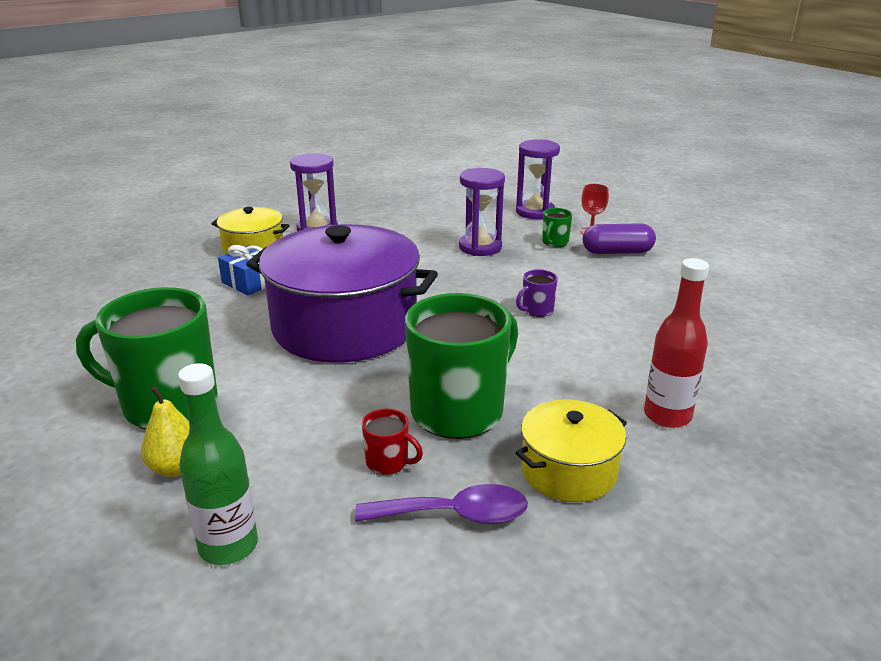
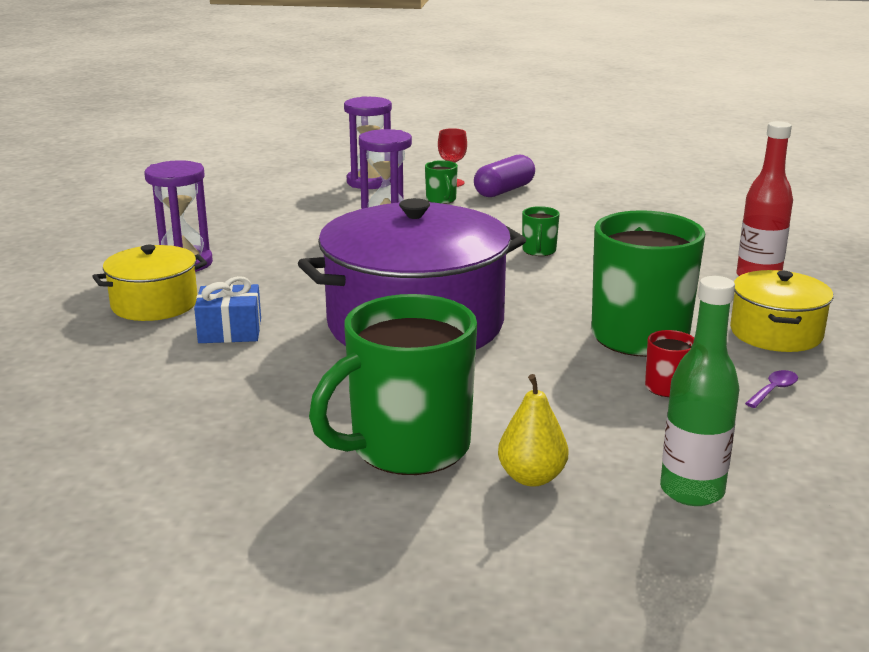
camera: 45 degrees left, 5 degrees down
(455, 515) = (774, 390): purple spoon -> purple spoon, size x0.50
(537, 310) = (539, 251): purple mug -> green mug

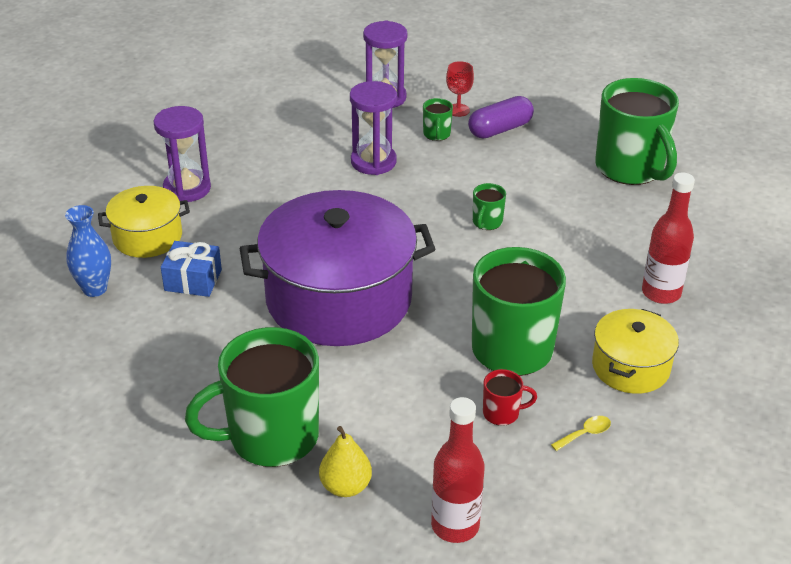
camera: 15 degrees right, 15 degrees up
(107, 353) = (94, 289): none -> blue vase
(654, 202) = (630, 168): none -> green mug
(692, 491) = (455, 526): green bottle -> red bottle
(774, 390) = (585, 434): purple spoon -> yellow spoon

